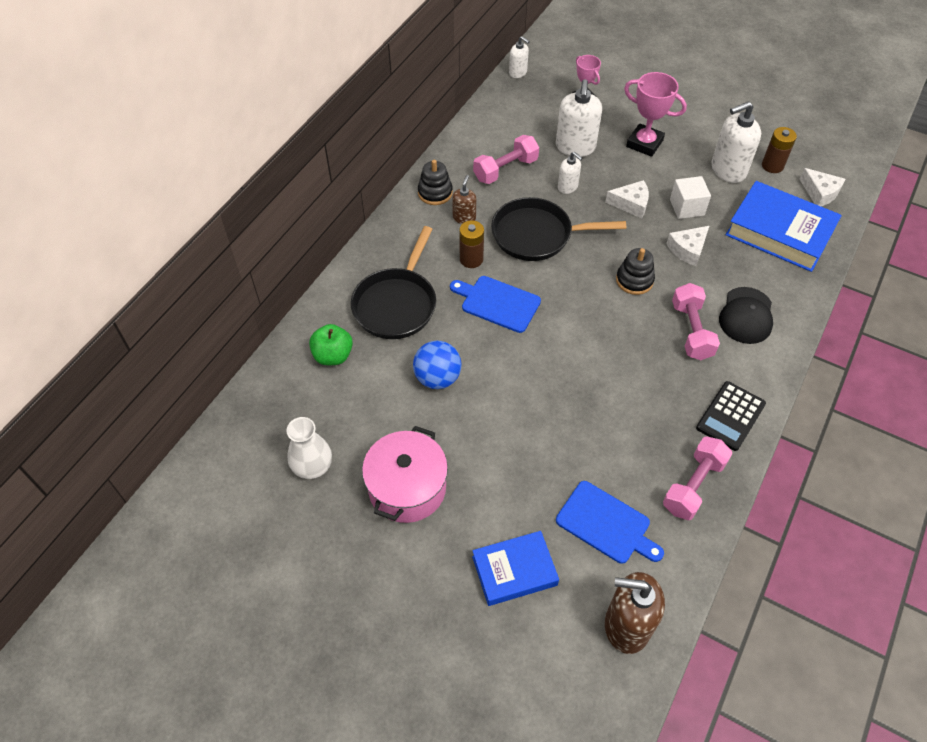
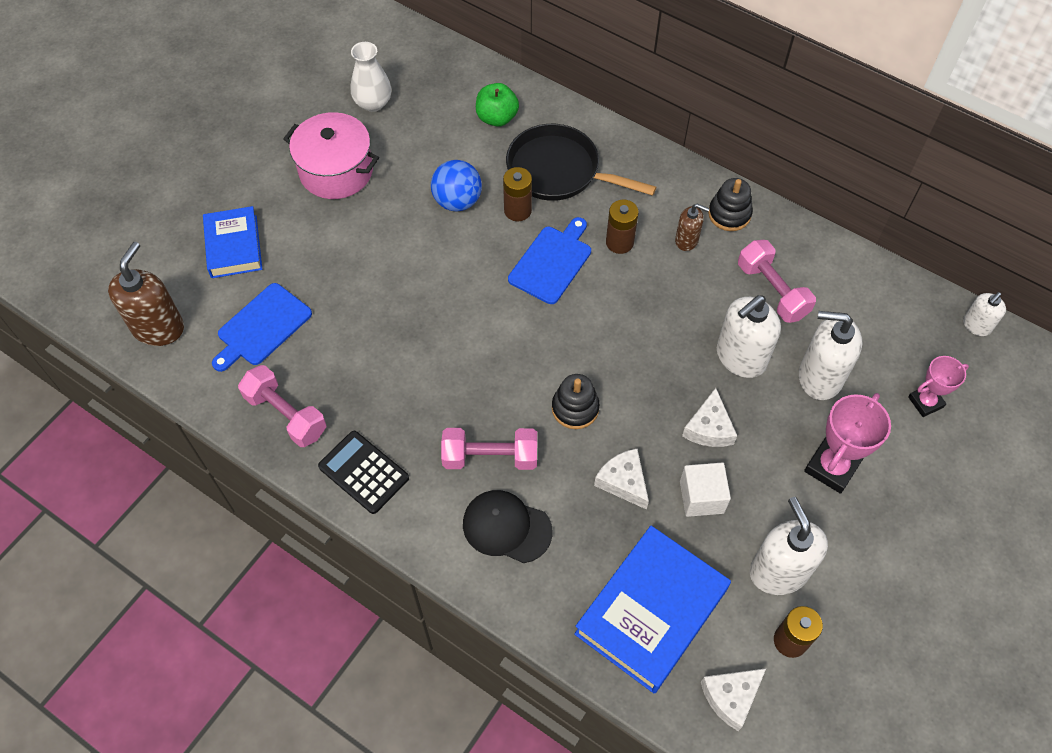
camera: 95 degrees right, 5 degrees up
(444, 331) = (517, 210): none -> brown battery
(537, 235) = (655, 313): black pan -> none
(567, 187) = (740, 357): white soap dispenser -> white soap dispenser, size x1.82

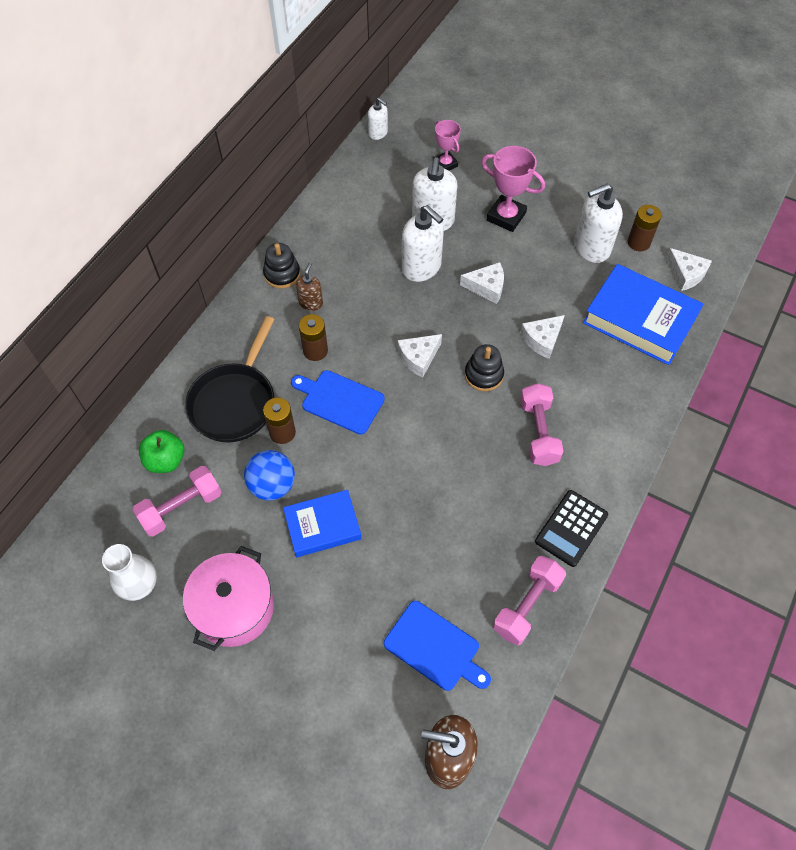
camera: 95 degrees left, 0 degrees up
(234, 246) = (338, 698): blue book -> blue book (322, 526)
(506, 527) = (597, 415): black cap -> none
(604, 342) = (418, 357): none -> white cheese
(701, 497) = (544, 291): white cube -> none
(772, 291) = (357, 247): pink dumbbell -> pink dumbbell (181, 507)

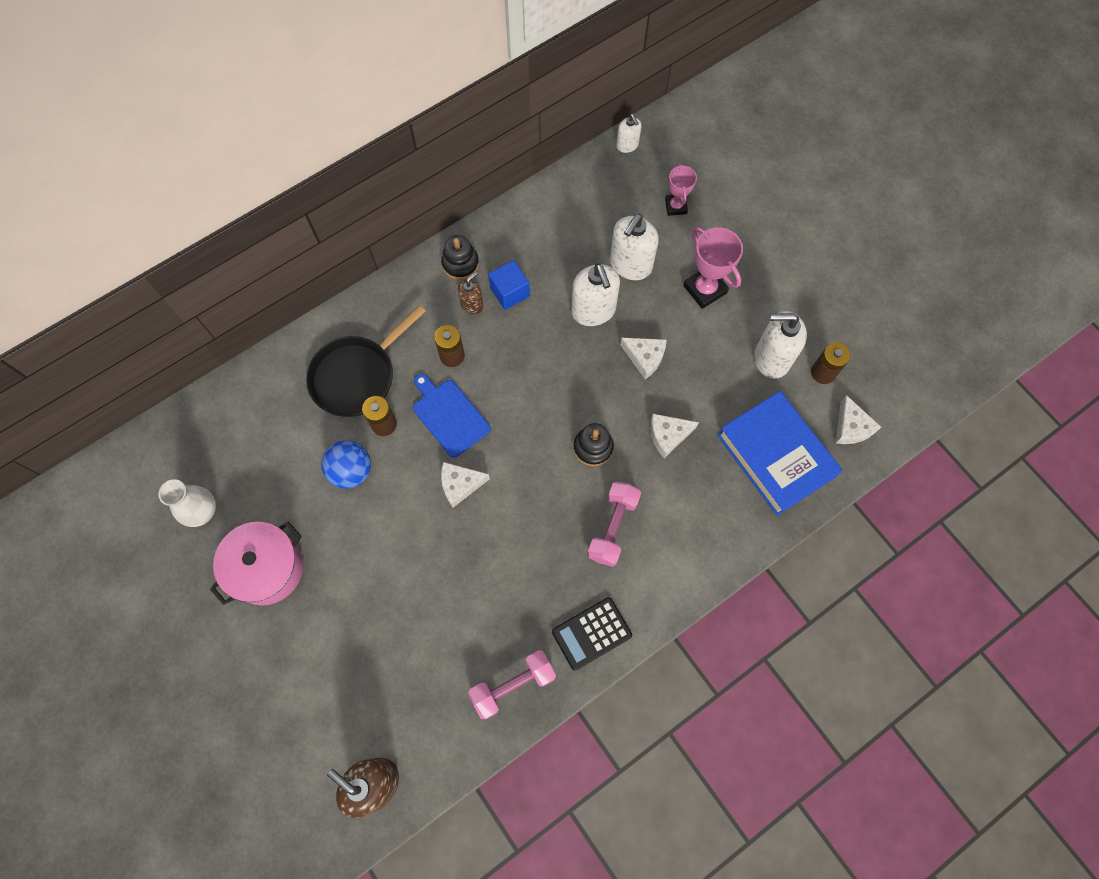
camera: 25 degrees right, 10 degrees up
(166, 460) = (273, 406): green apple -> none
(181, 507) = (266, 457): pink dumbbell -> none
(322, 526) = (375, 529): blue book -> none
(339, 280) = (510, 292): none -> blue cube
(418, 357) = (542, 403): white cheese -> white cheese (460, 484)
(435, 647) = (414, 684): blue cutting board -> none

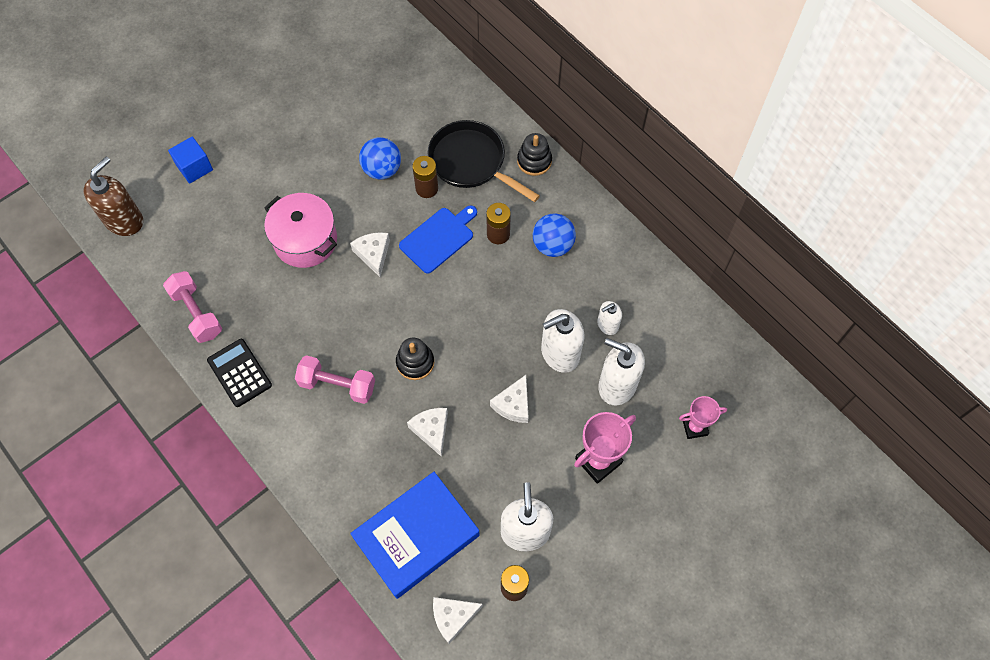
camera: 85 degrees right, 5 degrees down
(201, 511) = (343, 70): white vase -> none
(267, 568) = (296, 122): pink pot -> pink pot (305, 240)
(460, 263) = (595, 231): black stacking toy -> black stacking toy (534, 161)
(472, 305) = (552, 245): brown soap dispenser -> blue ball
(510, 292) = (570, 276): blue cube -> blue cube (194, 167)
(627, 145) = (763, 374): white soap dispenser -> white soap dispenser (607, 325)

